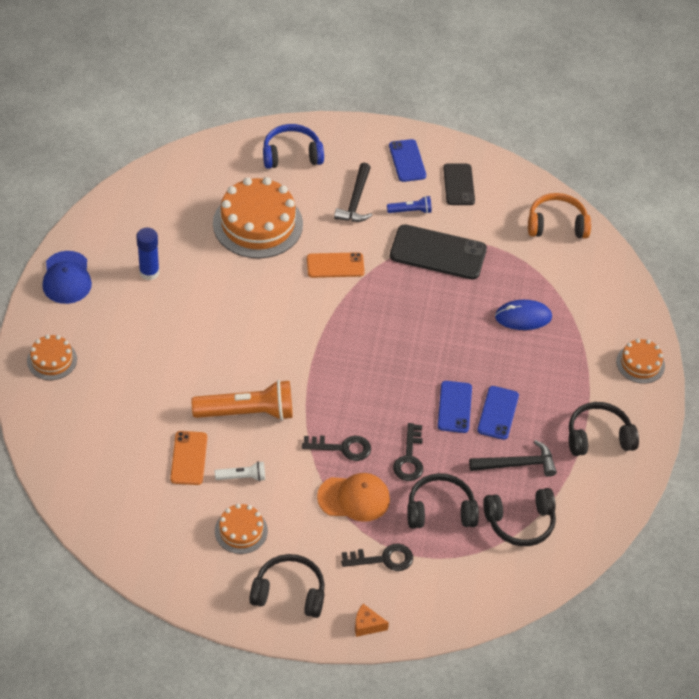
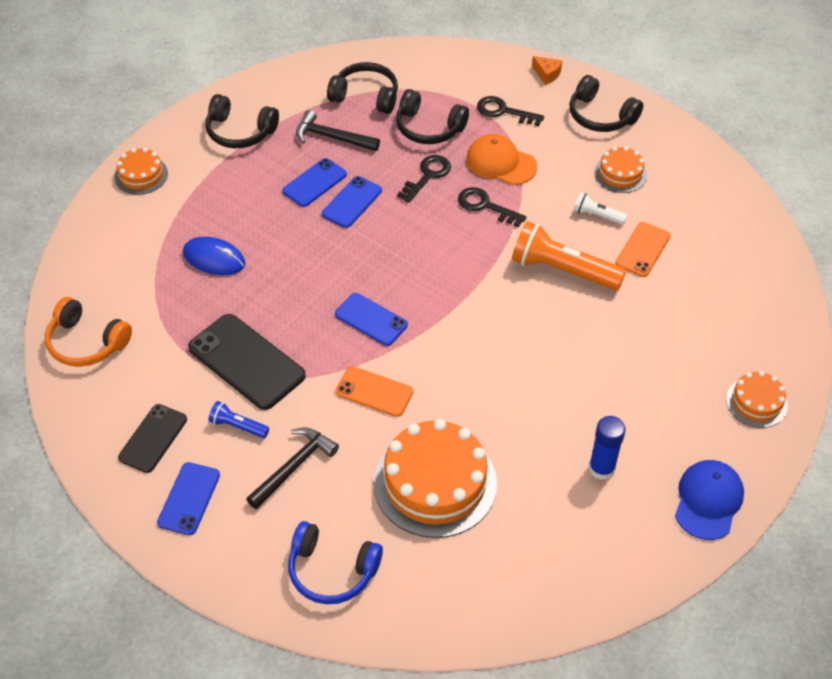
camera: 150 degrees left, 0 degrees up
(372, 315) = (371, 319): none -> blue phone

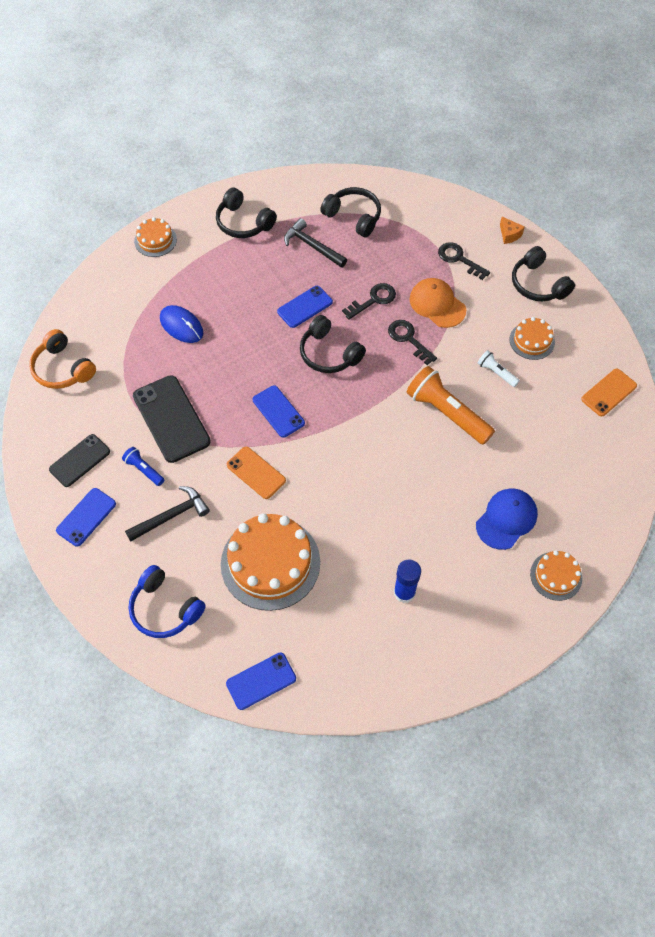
camera: 20 degrees right, 10 degrees up
(314, 183) = (283, 282): blue phone -> blue phone (261, 681)
(428, 128) = (392, 258): black headphones -> black headphones (329, 353)
(643, 250) = (521, 414): orange phone -> orange phone (609, 392)
(708, 501) = (478, 647): blue cap -> blue cap (506, 519)

